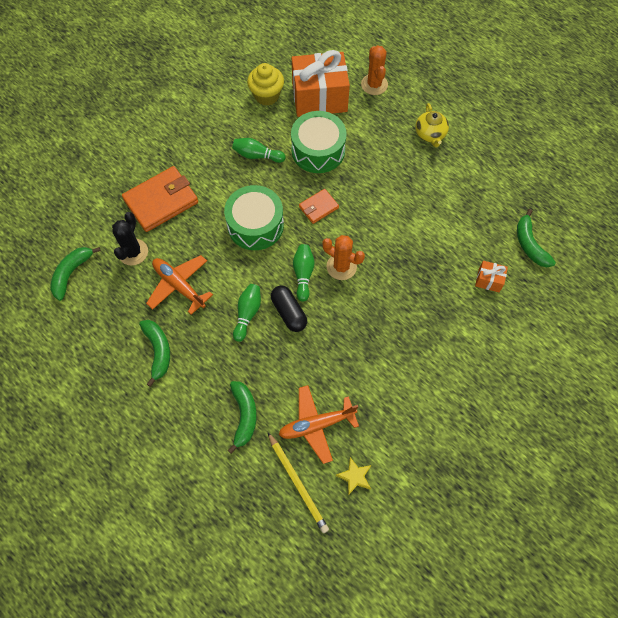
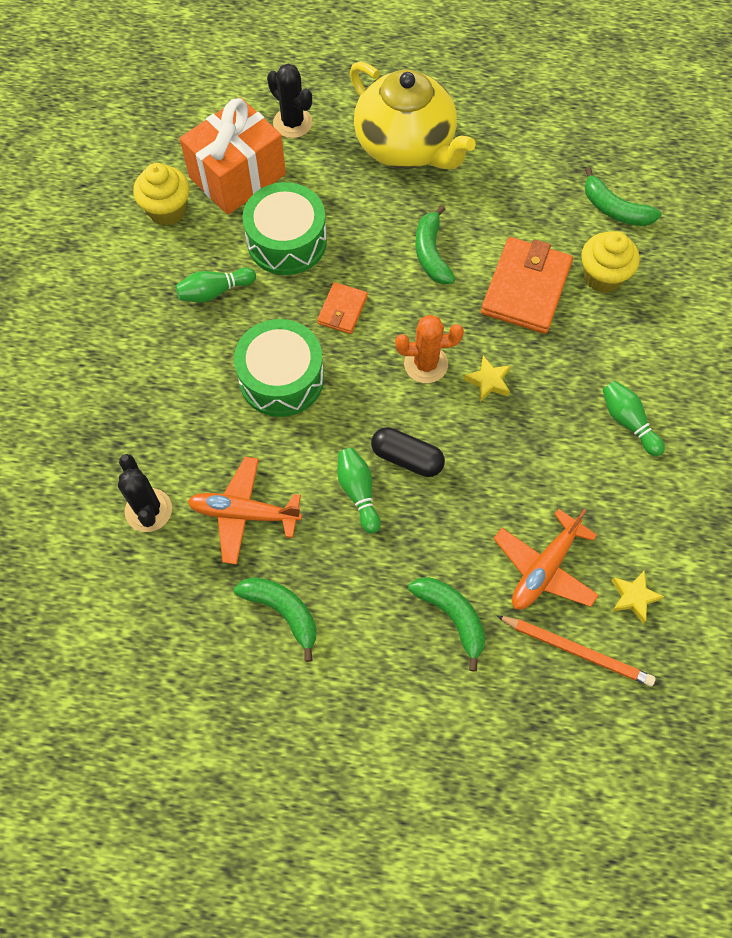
camera: 35 degrees left, 0 degrees up
(71, 273) = (86, 590): green banana -> green banana (431, 253)
(161, 201) = (134, 423): orange wallet -> orange wallet (526, 288)
(298, 483) = (577, 651): yellow pencil -> orange pencil
(303, 274) = (388, 401): green bowling pin -> green bowling pin (628, 422)
(369, 299) = (488, 381): none -> yellow star
(374, 84) = (292, 123): orange cactus -> black cactus
(430, 134) = (406, 146): yellow teapot -> yellow teapot, size x2.13
(489, 280) = (602, 276): orange gift -> yellow cupcake

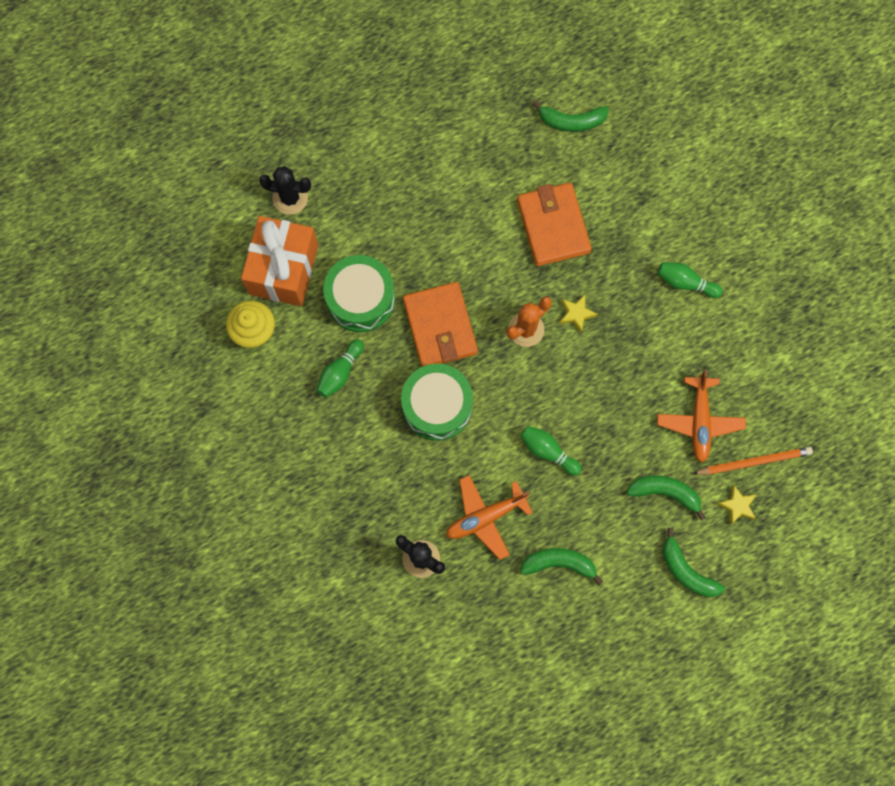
camera: 35 degrees left, 10 degrees up
(342, 310) = (440, 327): orange wallet -> orange wallet, size x1.89
(406, 146) = (388, 164): yellow teapot -> none
(407, 458) = (562, 406): black capsule -> none
(431, 253) = (469, 241): green banana -> green banana (686, 571)
(602, 276) = (598, 182): yellow cupcake -> none
(633, 597) = (765, 403): yellow star -> yellow star (737, 506)

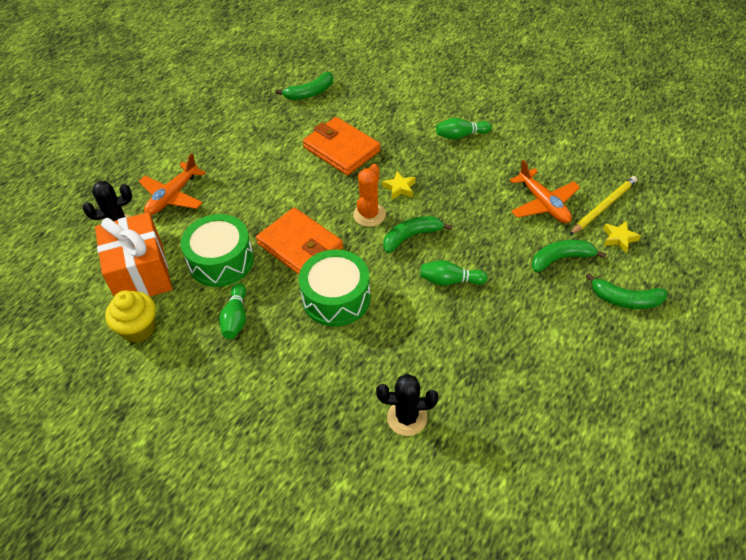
camera: 30 degrees left, 25 degrees down
(485, 517) = (437, 353): orange plane -> orange plane (173, 196)
(559, 563) = (525, 352): green banana -> green banana (411, 236)
(754, 461) = (603, 207): orange pencil -> yellow pencil

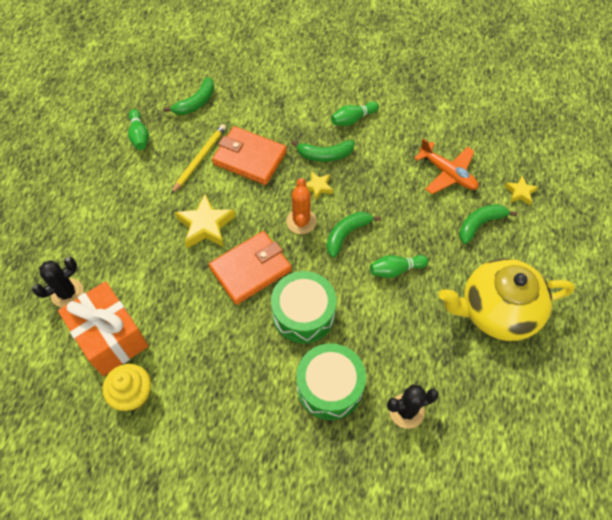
camera: 20 degrees left, 10 degrees up
(173, 196) = (107, 247): orange plane -> none
(221, 261) = (183, 303): green drum -> green drum (330, 386)
(236, 318) = (220, 358): green bowling pin -> green bowling pin (139, 136)
(273, 198) = (206, 226): none -> yellow star
(300, 246) = (250, 269): orange wallet -> orange wallet turned 60 degrees counterclockwise
(548, 346) = (497, 310): none -> yellow teapot
(603, 207) = (497, 164): yellow pencil -> yellow pencil (199, 159)
(625, 300) = (543, 250): green banana -> green banana (325, 155)

